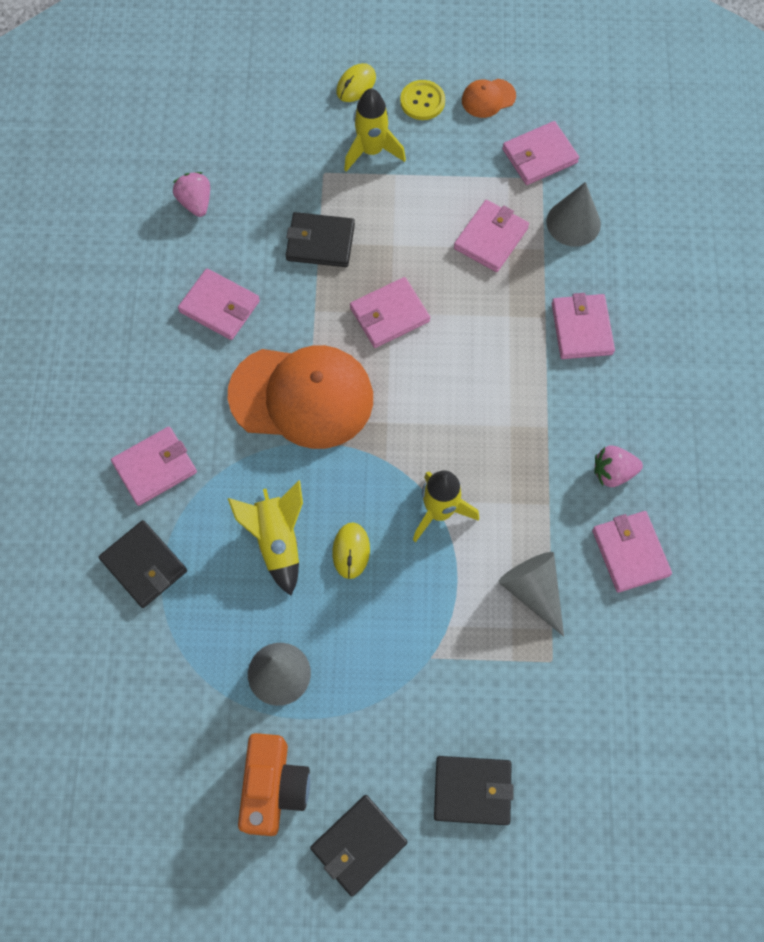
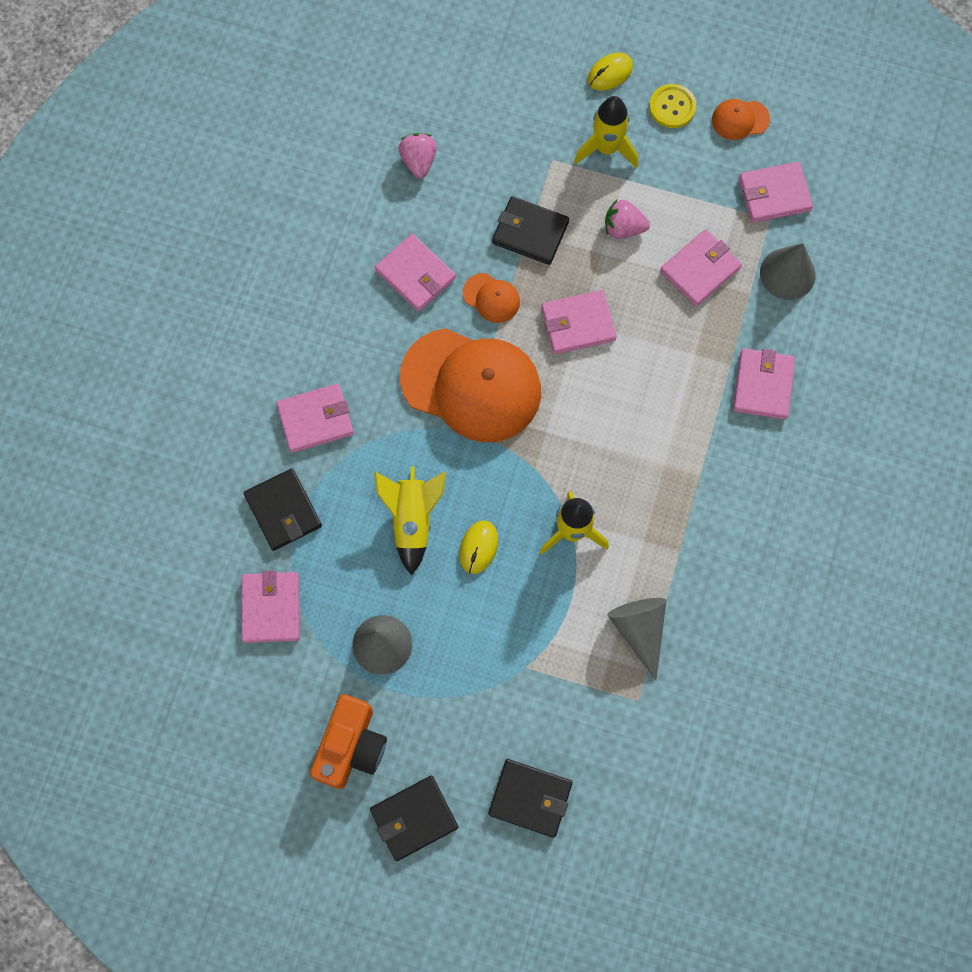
camera: 15 degrees right, 5 degrees up
(299, 311) = (491, 298): none -> orange cap
(613, 472) = (750, 536): pink strawberry -> pink strawberry (623, 228)
(630, 553) = (743, 618): pink wallet -> pink wallet (271, 608)

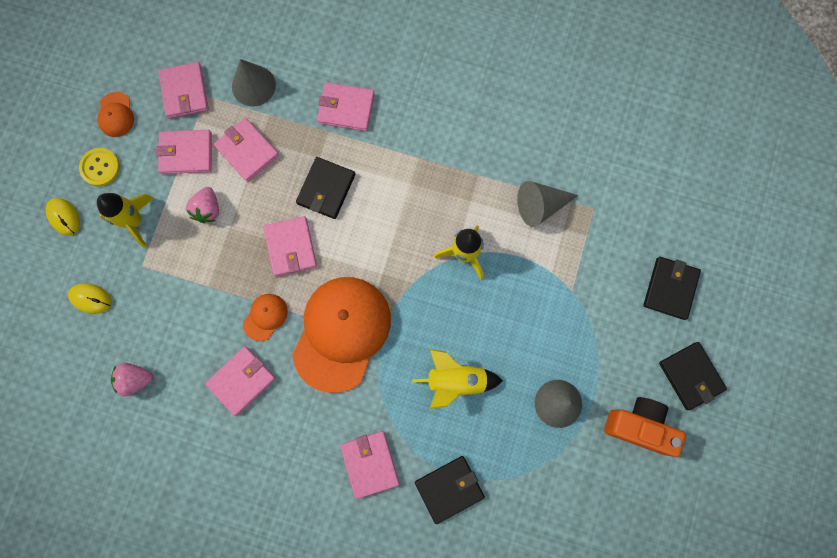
camera: 90 degrees left, 5 degrees up
(271, 608) = (531, 496): pink wallet -> pink wallet (186, 153)
(478, 547) = (478, 327): yellow mouse -> yellow mouse (90, 298)
(530, 232) = (208, 285): black wallet -> black wallet (326, 189)

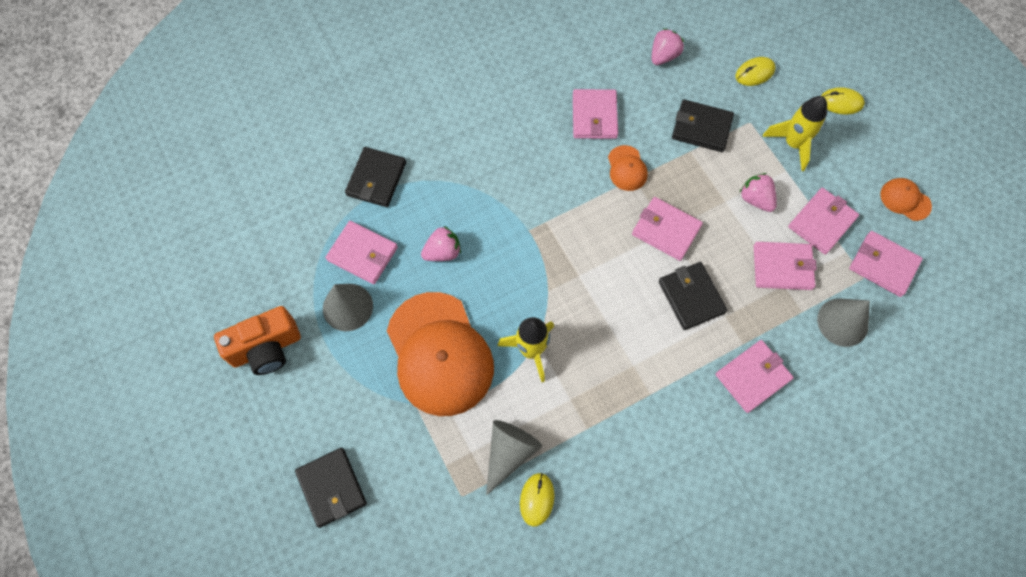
camera: 135 degrees right, 10 degrees down
(100, 167) = (864, 155): yellow button -> none
(341, 333) = (561, 207): orange cap -> orange cap (439, 354)
(369, 464) = (449, 145): pink wallet -> pink wallet (362, 254)
(456, 380) = (443, 252): yellow rocket -> pink strawberry
(550, 164) = (537, 499): none -> yellow mouse
(691, 376) = (254, 428): black wallet -> black wallet (701, 128)

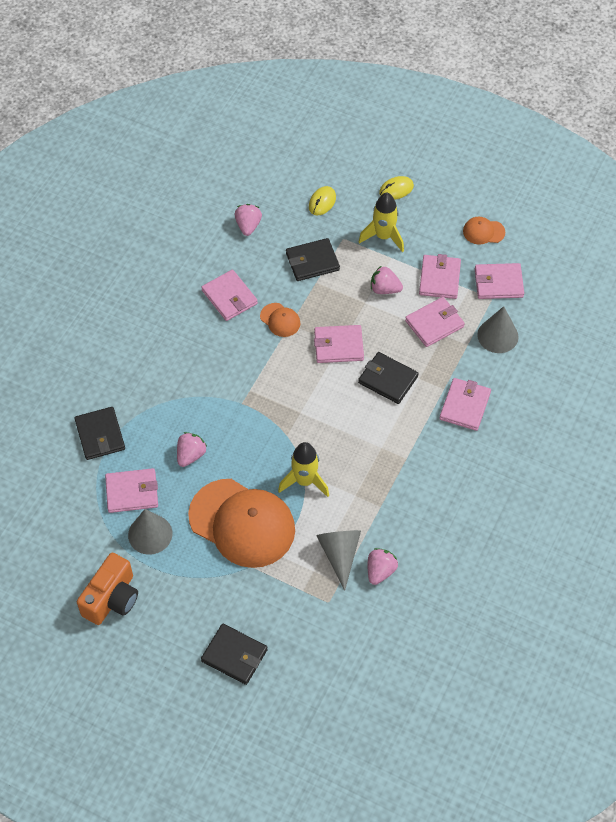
camera: 35 degrees left, 10 degrees down
(537, 499) = (380, 571): yellow mouse -> pink strawberry

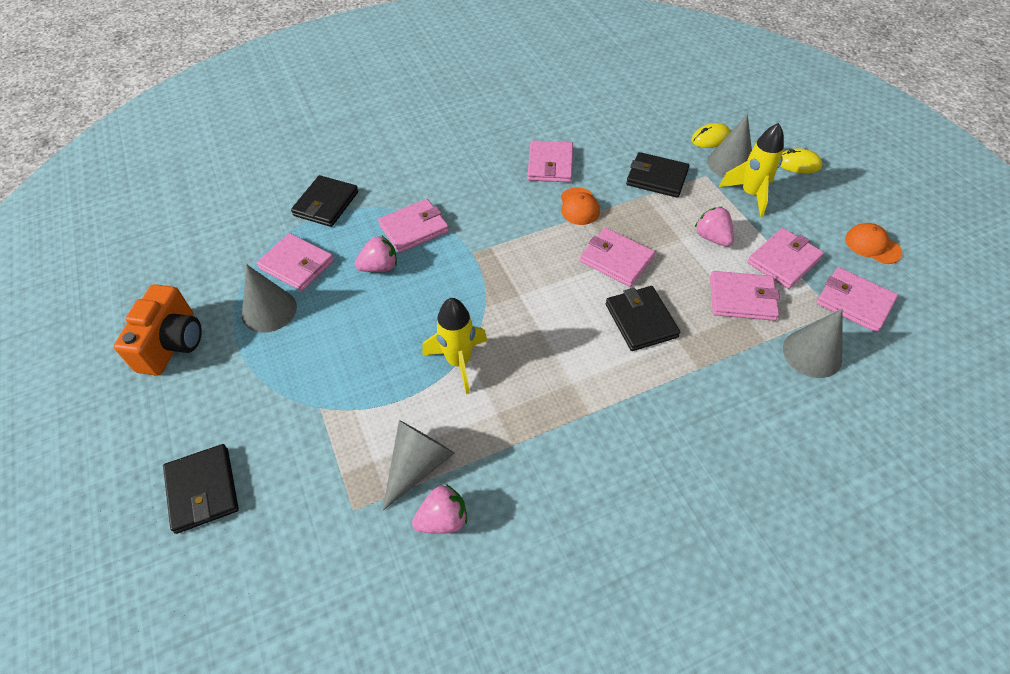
camera: 40 degrees right, 5 degrees down
(112, 598) = (172, 344): orange camera -> orange camera turned 60 degrees counterclockwise
(242, 523) = (357, 359): orange cap -> none
(248, 226) = (622, 122): pink strawberry -> none
(352, 217) = (730, 163): none -> grey cone
(464, 406) = (709, 402): pink wallet -> pink wallet (414, 228)

